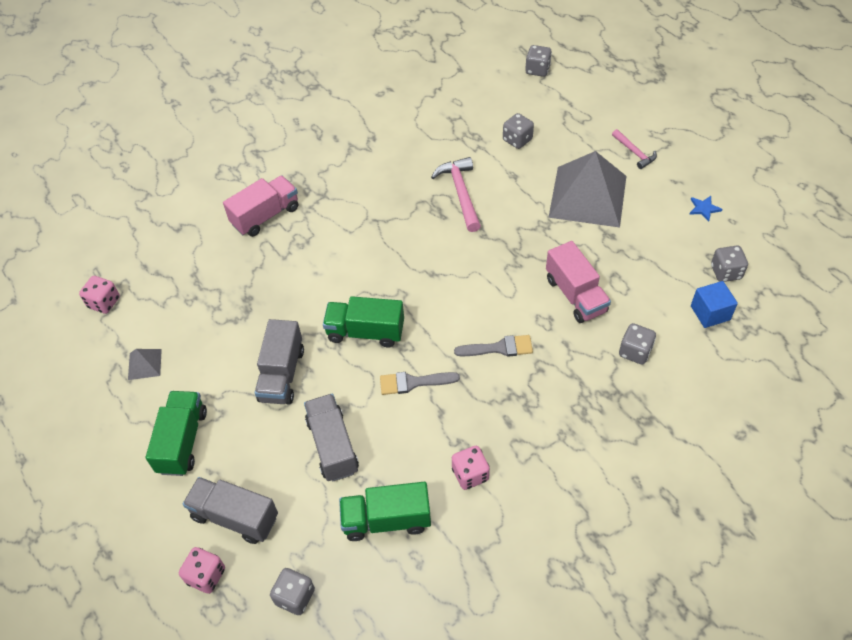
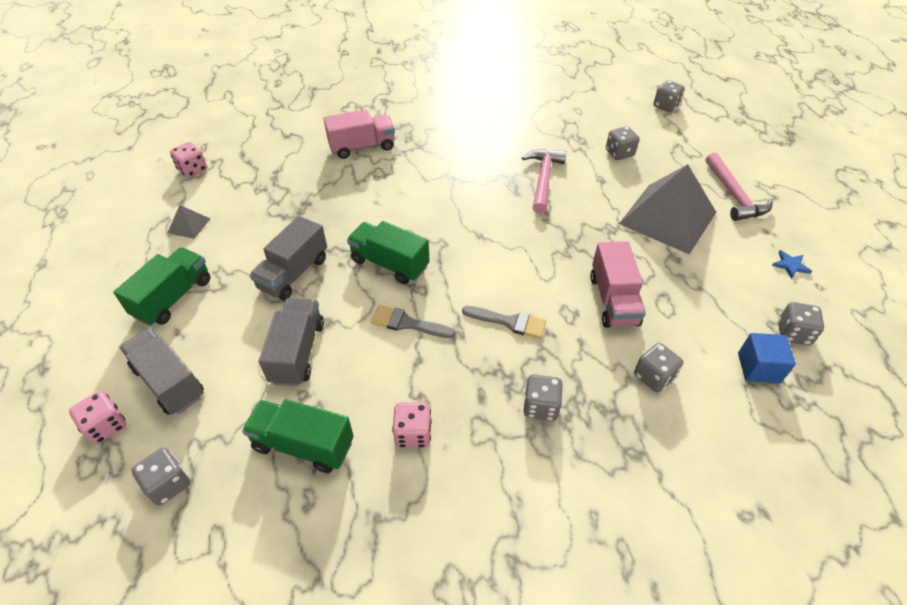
camera: 20 degrees right, 5 degrees down
(559, 411) = (540, 406): none -> grey dice
(634, 152) = (733, 195): pink hammer -> pink hammer, size x1.64

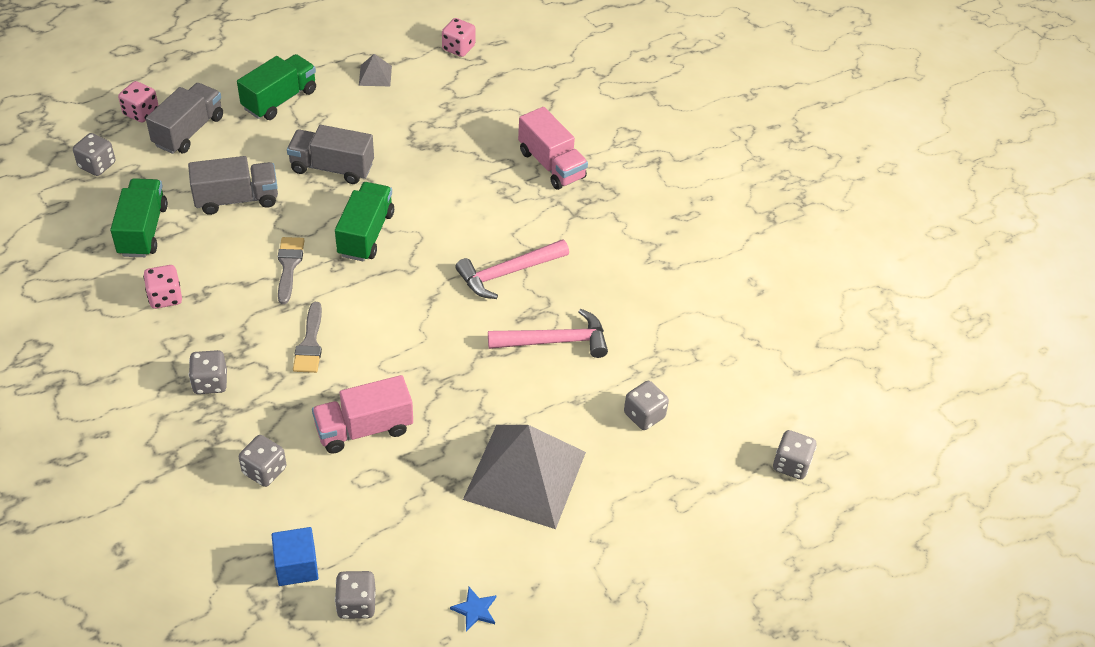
camera: 70 degrees right, 0 degrees up
(173, 298) = (280, 100): green truck -> green truck turned 60 degrees counterclockwise
(733, 195) = (600, 550): pink hammer -> pink hammer (508, 273)

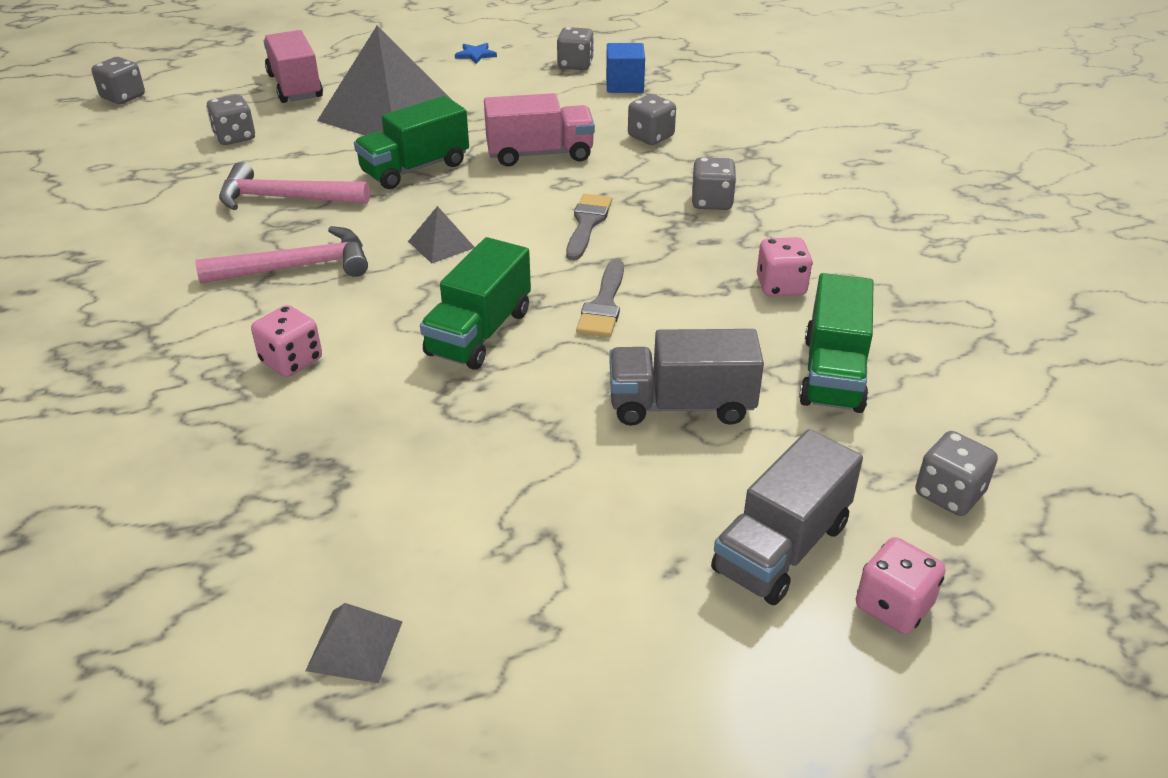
camera: 165 degrees left, 10 degrees down
(280, 100) = (586, 603): green truck -> green truck (415, 168)
(332, 168) = (507, 440): grey truck -> none
(415, 307) = (441, 244): none -> grey pyramid
(458, 48) = (117, 707): pink dice -> pink dice (291, 361)
(551, 165) = (120, 404): pink truck -> pink truck (295, 86)

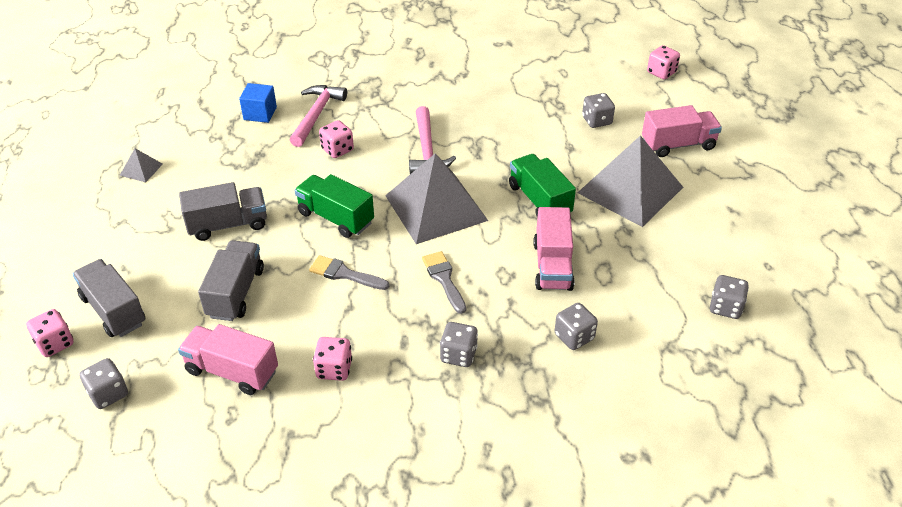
camera: 100 degrees right, 5 degrees up
(123, 97) = (661, 72): grey dice -> pink dice
(285, 198) = (508, 144): pink hammer -> pink hammer (316, 115)
(441, 244) = (436, 208): grey pyramid -> grey pyramid, size x2.44
(476, 55) = (744, 244): blue star -> none
(519, 454) = (228, 225): none -> grey truck
(587, 223) = (444, 279): grey brush -> grey brush turned 135 degrees counterclockwise
(624, 85) = (680, 336): blue cube -> blue cube (260, 113)
(833, 373) = (232, 371): green truck -> pink truck

